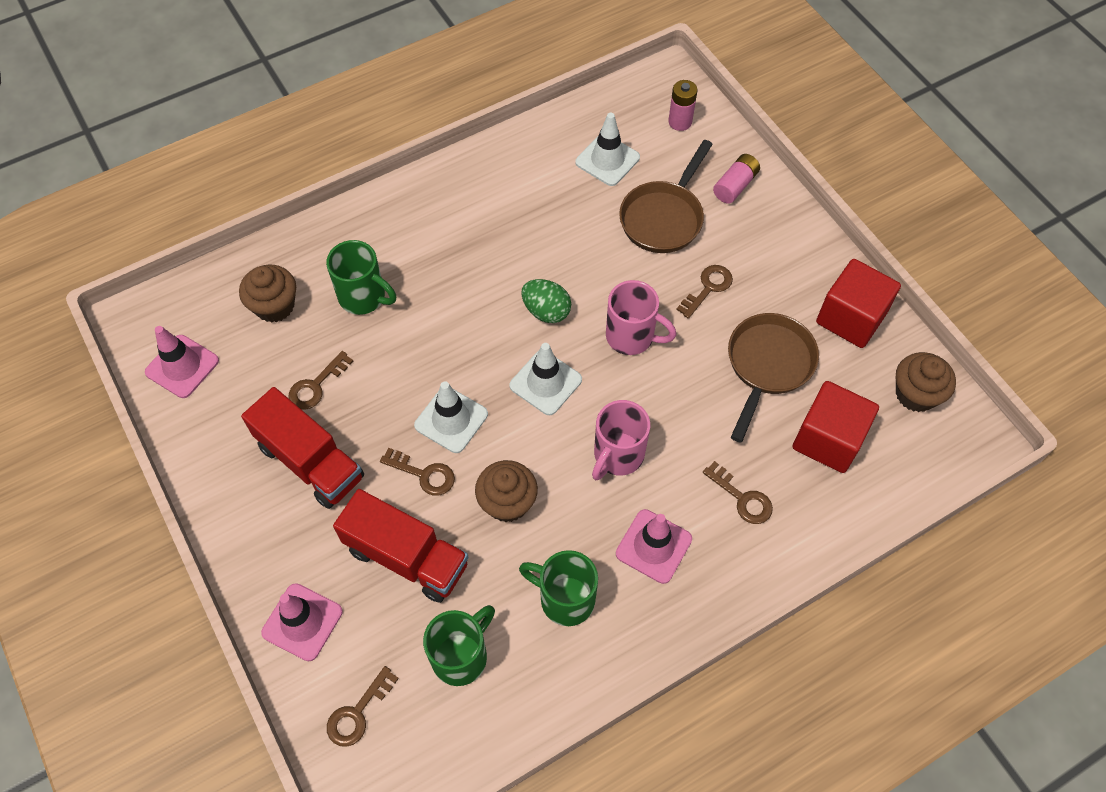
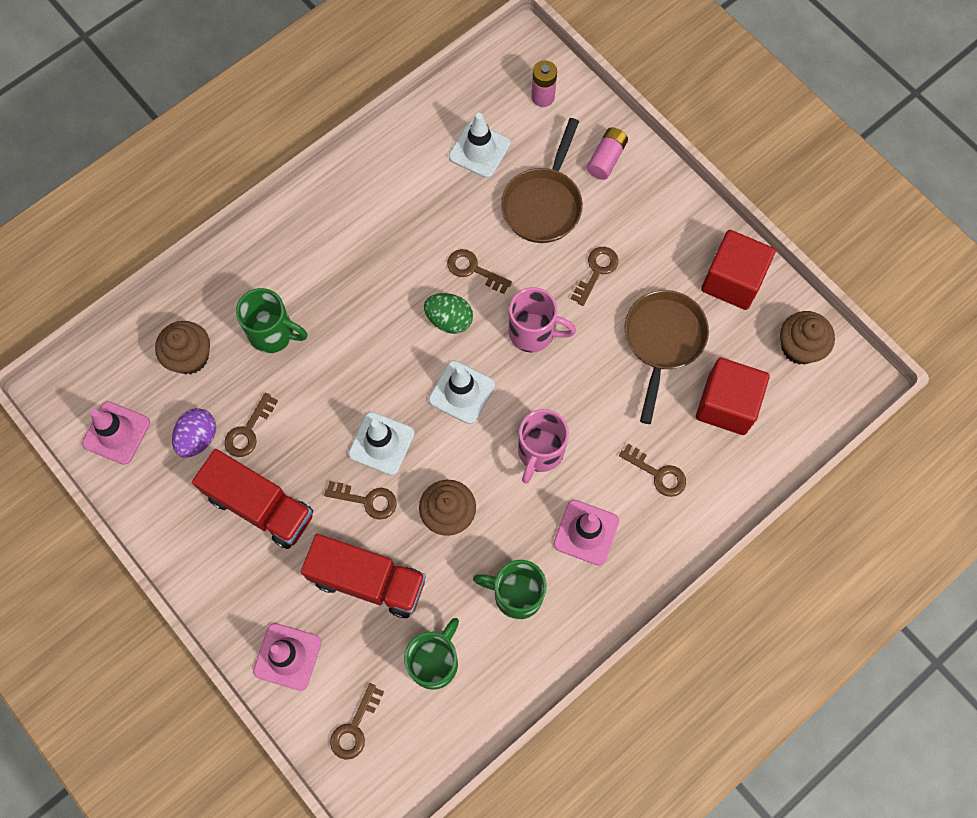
camera: 10 degrees left, 10 degrees up
(263, 384) = (198, 438): none -> purple egg
(580, 268) = (473, 269): none -> brown key

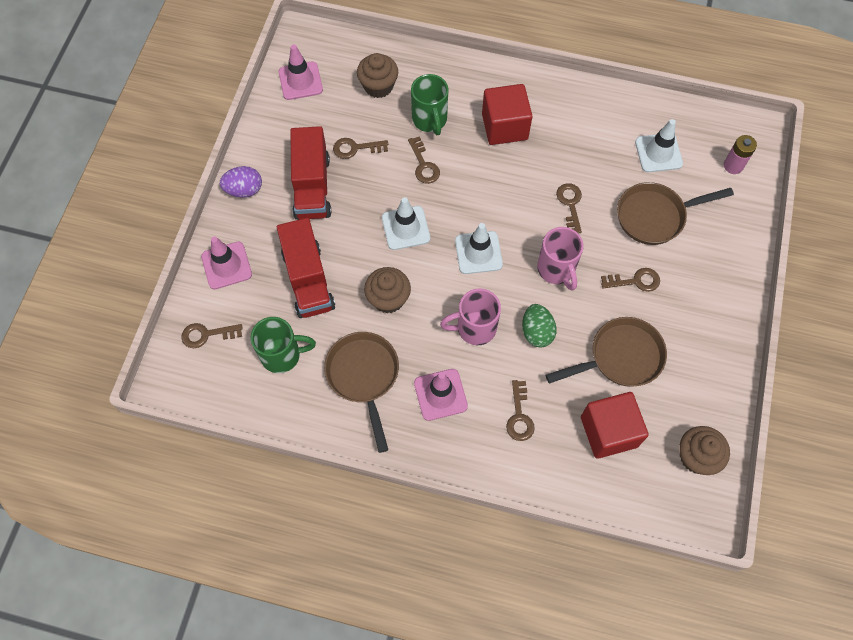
camera: 55 degrees right, 5 degrees down
(198, 438) = (330, 125): purple egg -> purple egg (244, 190)
(367, 500) = (361, 244): brown key -> brown key (424, 165)
(449, 320) = (522, 213): green egg -> green egg (536, 332)
(516, 594) = (364, 377): green mug -> brown pan
(606, 159) = (724, 234): pink battery -> none
(732, 280) = (707, 376): red cube -> red cube (504, 126)

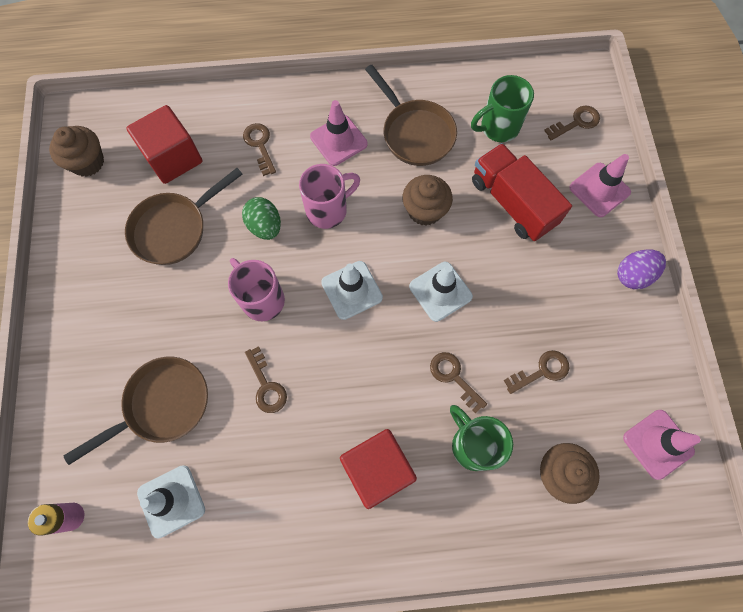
camera: 160 degrees right, 5 degrees up
(312, 187) = (564, 304): red truck -> none
(635, 281) = (173, 315): brown key -> none

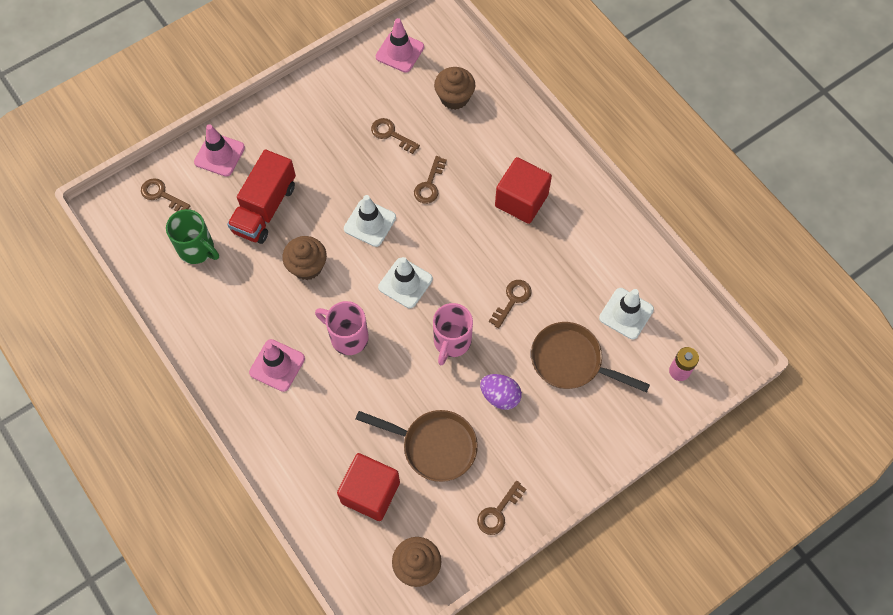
camera: 120 degrees left, 5 degrees down
(260, 145) = (317, 427): brown key -> brown key (498, 512)
(265, 226) = (390, 376): green egg -> none
(415, 133) = (237, 309): brown pan -> none
(473, 444) = (468, 152): green mug -> none
(633, 275) = (282, 107): purple egg -> purple egg (500, 396)

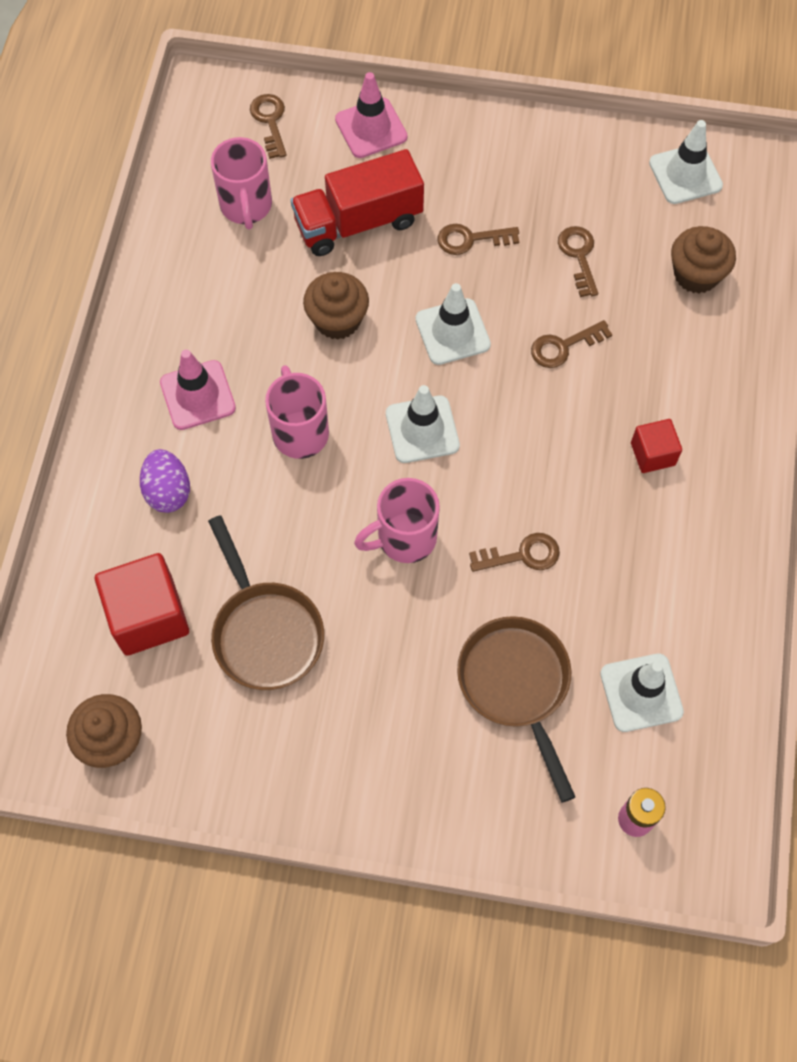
camera: 45 degrees right, 0 degrees up
(197, 249) = (246, 206): green mug -> pink mug
(400, 52) = (685, 174): pink traffic cone -> white traffic cone
(498, 512) = (255, 770): brown key -> brown key (470, 239)
(500, 396) = (394, 647): purple egg -> purple egg (168, 491)
(521, 200) = (652, 454): red cube -> red cube, size x0.57

